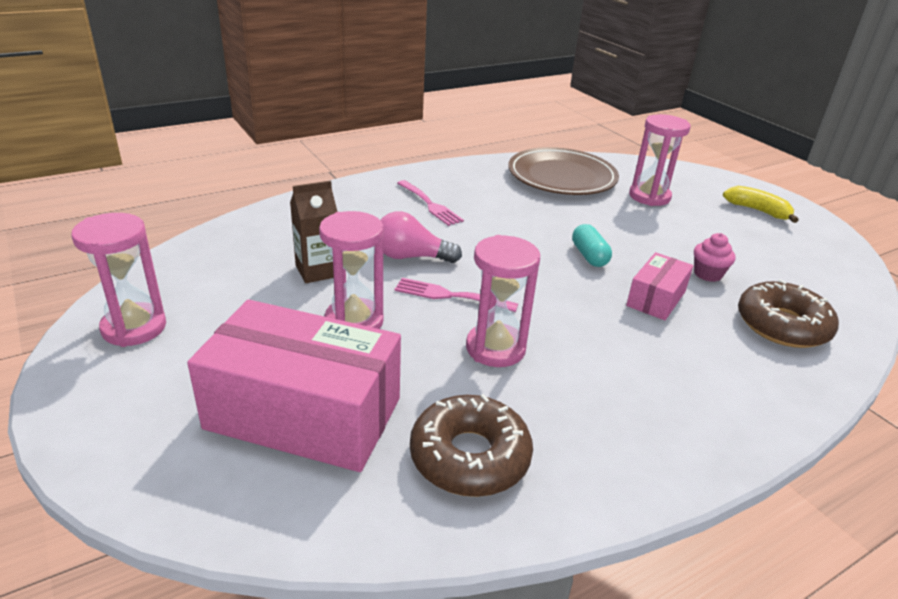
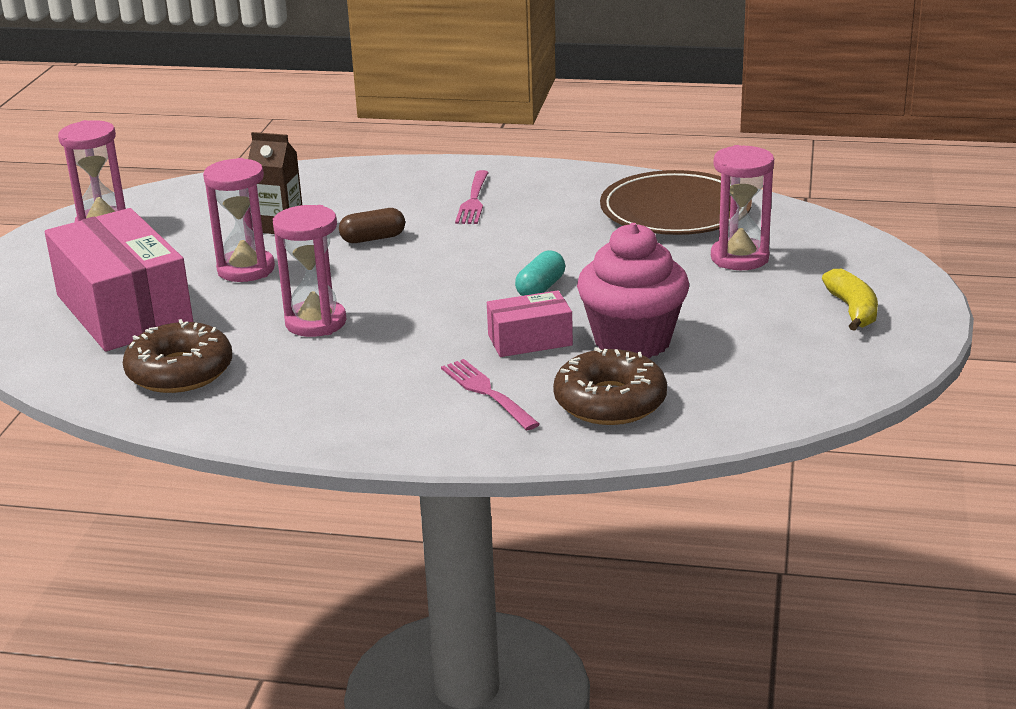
camera: 45 degrees right, 5 degrees down
(411, 257) = (373, 238): pink light bulb -> brown capsule
(450, 295) = (350, 277): pink fork -> pink fork (487, 392)
(707, 274) = (632, 341): pink cupcake -> pink cupcake, size x2.16

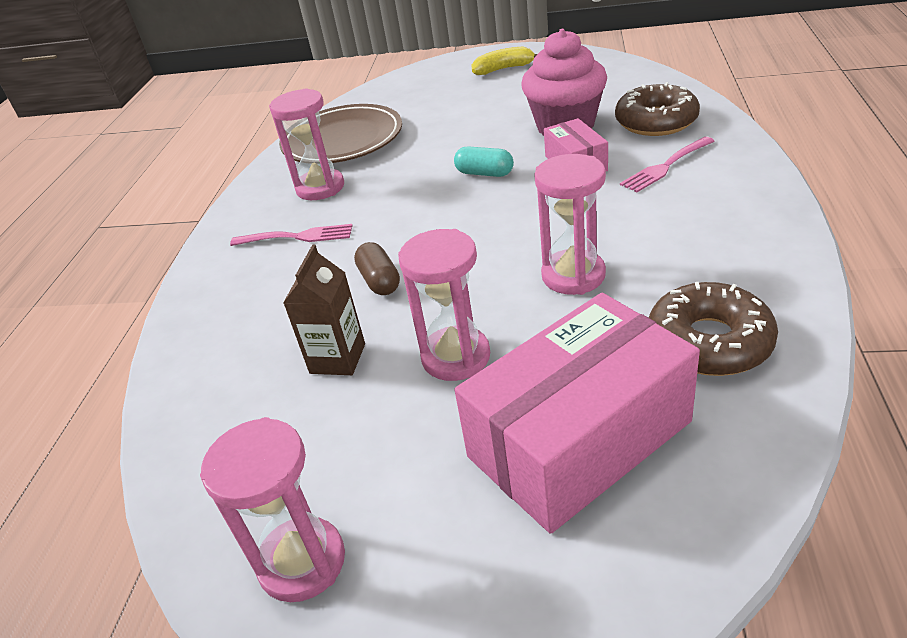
camera: 90 degrees left, 10 degrees up
(739, 258) = (428, 108): pink hourglass -> pink hourglass (320, 188)

